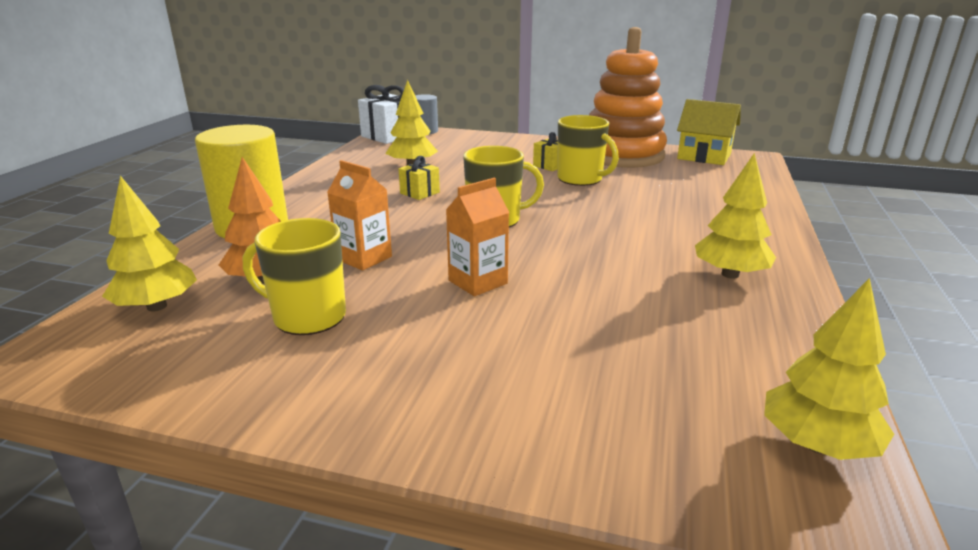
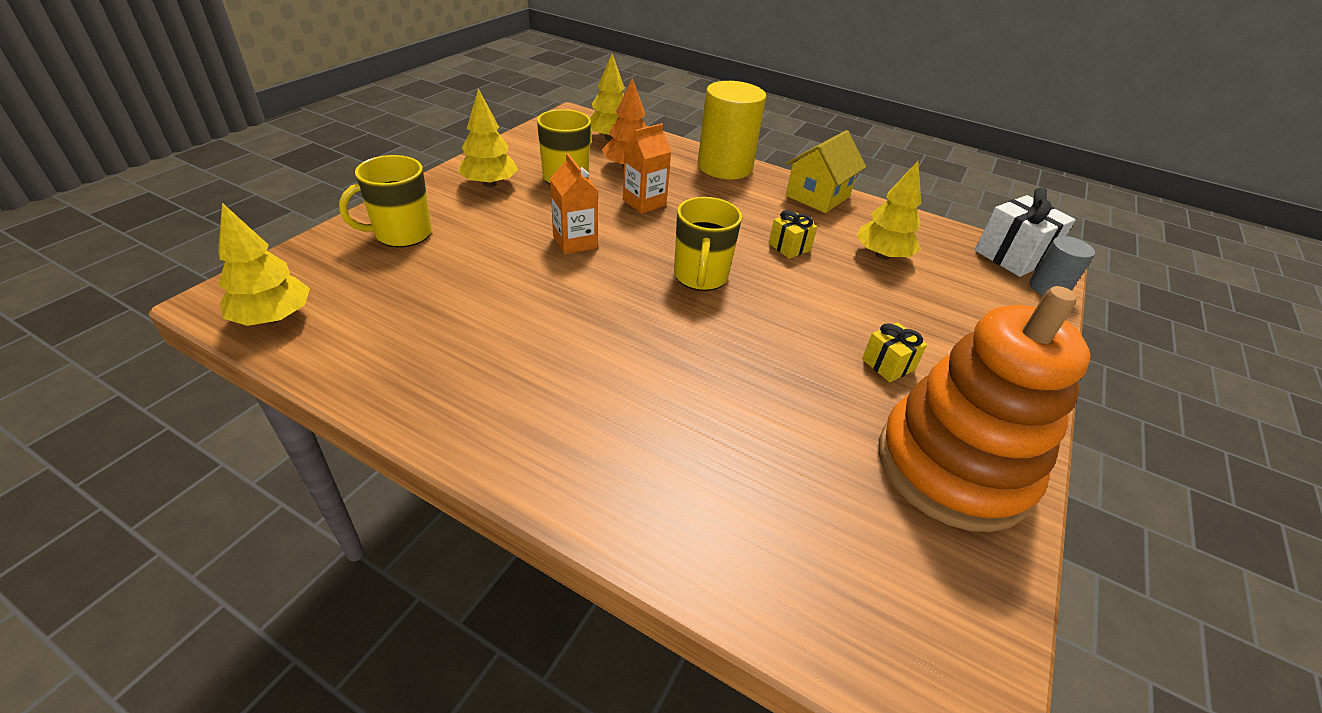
camera: 100 degrees right, 15 degrees up
(581, 179) = (825, 376): yellow mug -> yellow mug (401, 234)
(704, 156) = (961, 602): yellow house -> yellow house (817, 196)
(730, 274) = (497, 390): yellow tree -> yellow tree (489, 184)

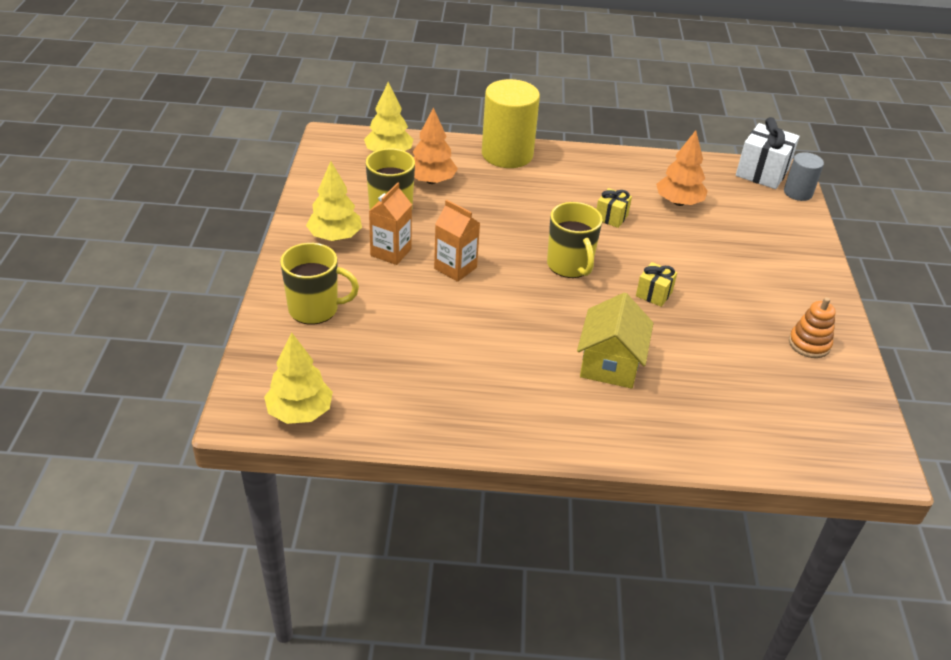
camera: 25 degrees left, 0 degrees up
(401, 234) = (315, 309): yellow mug -> yellow mug turned 120 degrees counterclockwise
(644, 203) = (475, 213): orange carton -> orange carton (391, 252)
(817, 196) = (598, 161): yellow house -> yellow house (610, 363)
(882, 255) = (678, 202): yellow tree -> orange tree
(888, 364) = (735, 289): yellow gift -> yellow gift (654, 294)
(952, 467) = (809, 344): orange stacking toy -> orange stacking toy, size x0.41

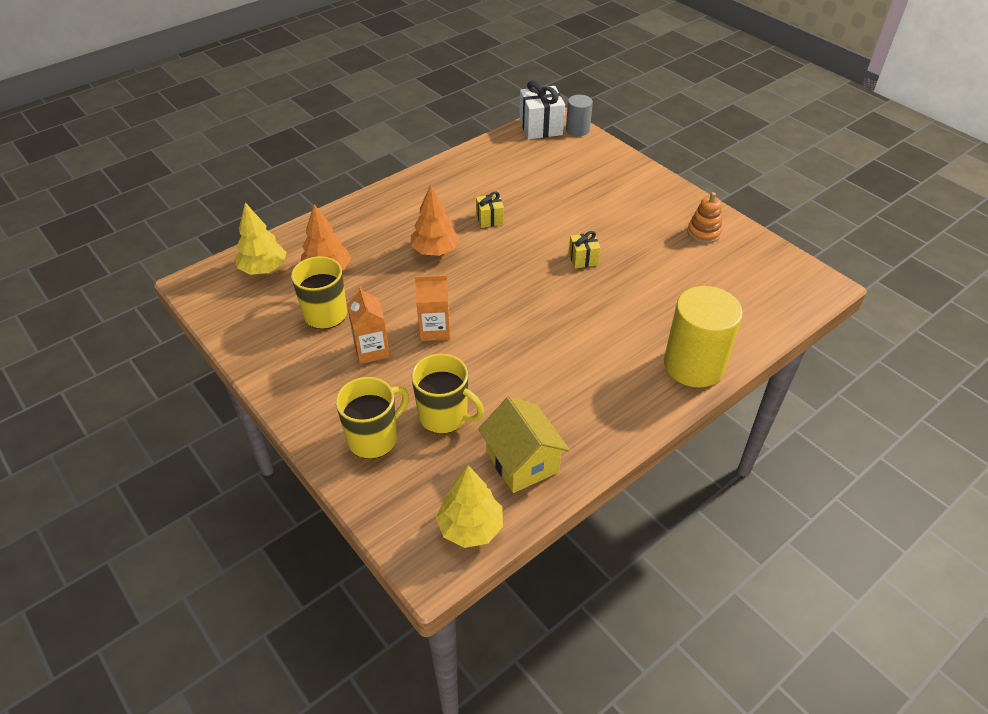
camera: 40 degrees left, 5 degrees up
(335, 237) = (311, 367): yellow tree -> none
(507, 154) = (357, 214): yellow cylinder -> yellow cylinder (693, 365)
(570, 266) = (508, 274): yellow mug -> yellow mug (444, 416)
(610, 363) = (618, 328): yellow house -> yellow house (522, 461)
(678, 202) = (517, 180): orange tree -> orange tree (435, 251)

